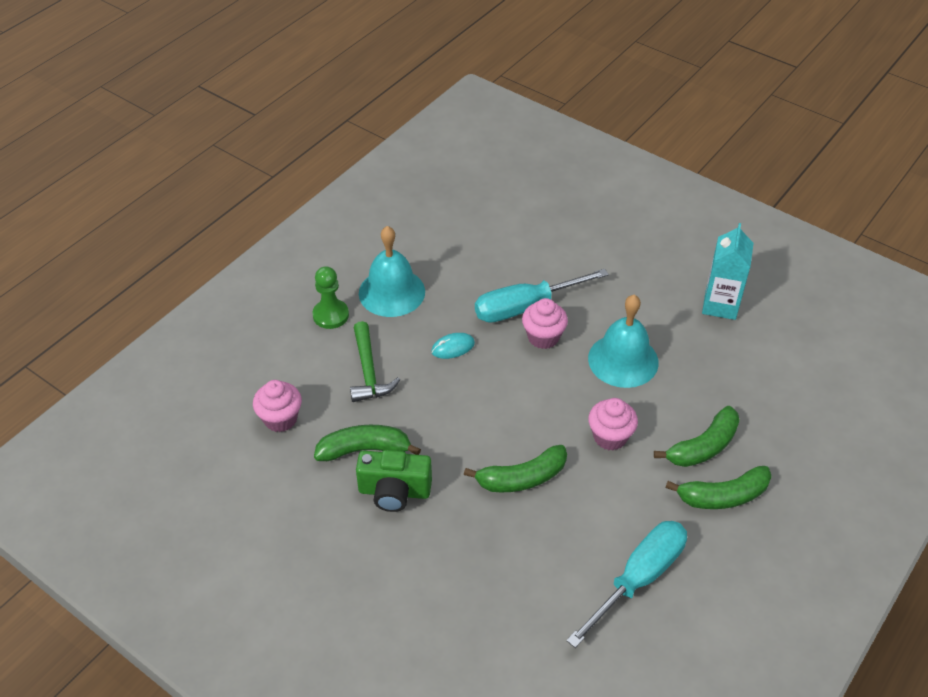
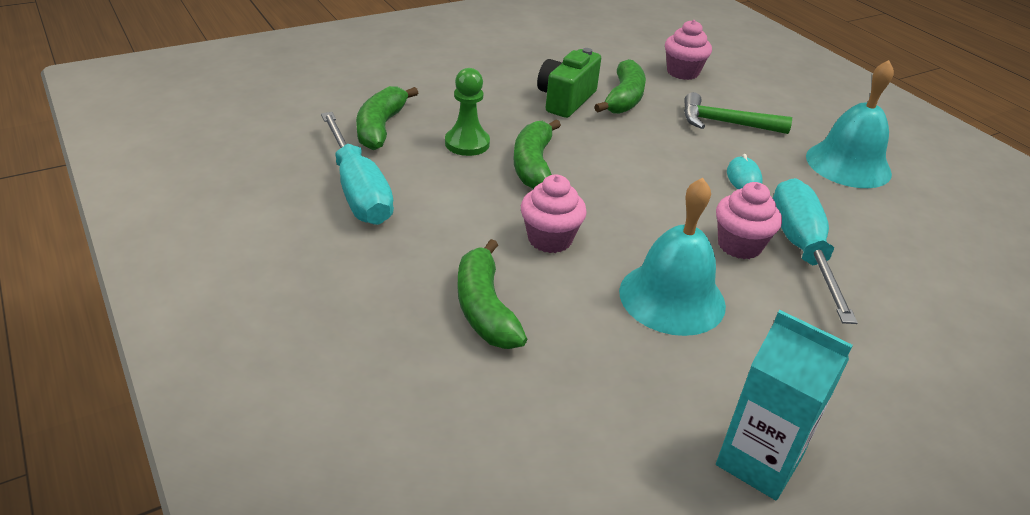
camera: 110 degrees right, 10 degrees down
(331, 315) = (816, 122): green pawn -> green pawn (467, 143)
(723, 496) = (401, 292): green banana -> green banana (381, 127)

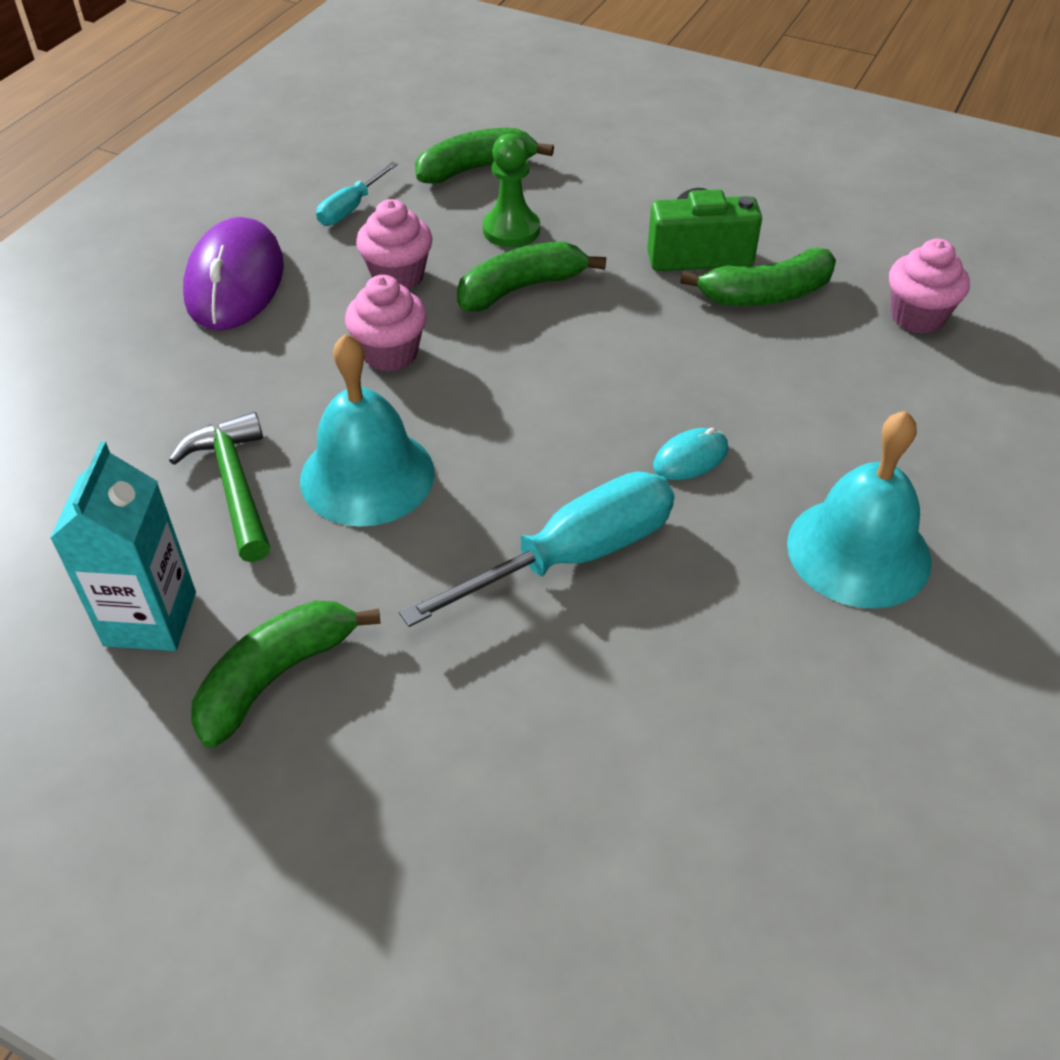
camera: 60 degrees right, 10 degrees up
(358, 190) = (351, 208): turquoise screwdriver -> turquoise screwdriver, size x0.52
(384, 275) = (235, 281): none -> purple mouse
(485, 308) = (238, 358): green banana -> green banana (276, 676)
(726, 123) = (821, 399): green hammer -> green hammer (235, 485)
(739, 245) = (524, 498): pink cupcake -> pink cupcake (398, 276)

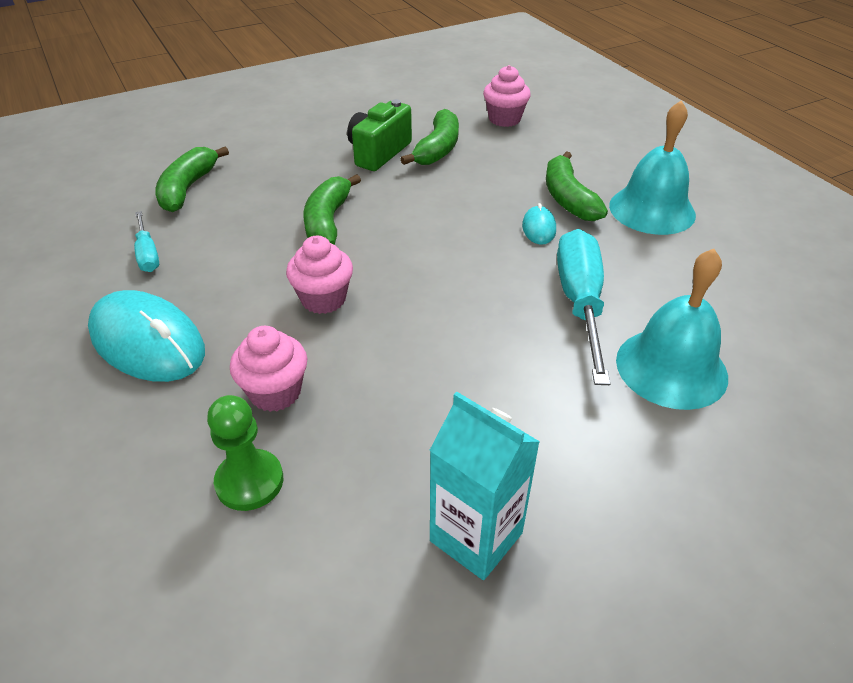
camera: 55 degrees left, 5 degrees down
(235, 281) = (148, 342): purple mouse -> turquoise mouse
(235, 485) = (376, 430): green hammer -> none
(276, 676) = (586, 482): green banana -> green banana (568, 198)
(367, 475) = (431, 358): turquoise bell -> turquoise bell (671, 368)
(398, 276) = (250, 264): pink cupcake -> pink cupcake (275, 392)
(511, 230) = (268, 202): green pawn -> green pawn (249, 481)

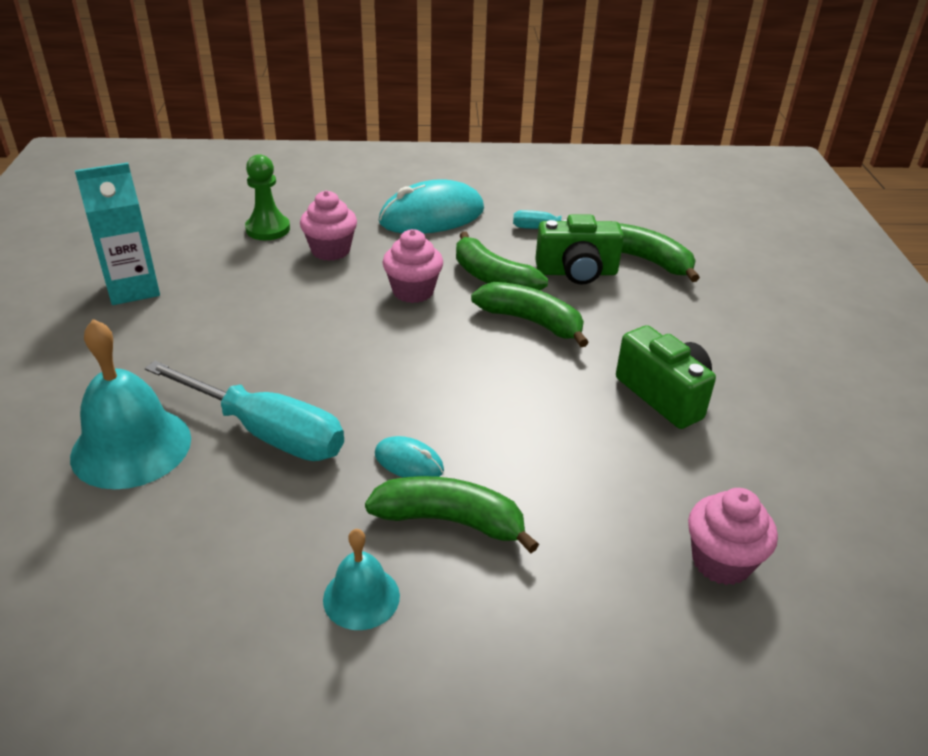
camera: 115 degrees right, 5 degrees down
(230, 218) = (577, 272): none -> green camera
(437, 149) = (651, 449): green banana -> green banana (492, 278)
(652, 210) = (361, 597): turquoise bell -> turquoise bell, size x0.56

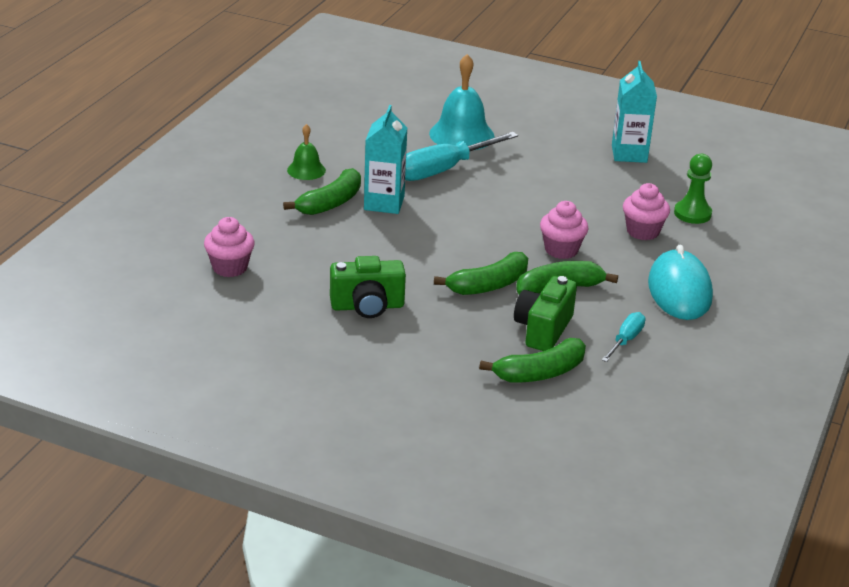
camera: 115 degrees right, 5 degrees down
(361, 597) = (306, 170): turquoise bell -> green bell
(409, 462) = (384, 203): turquoise mouse -> turquoise carton

